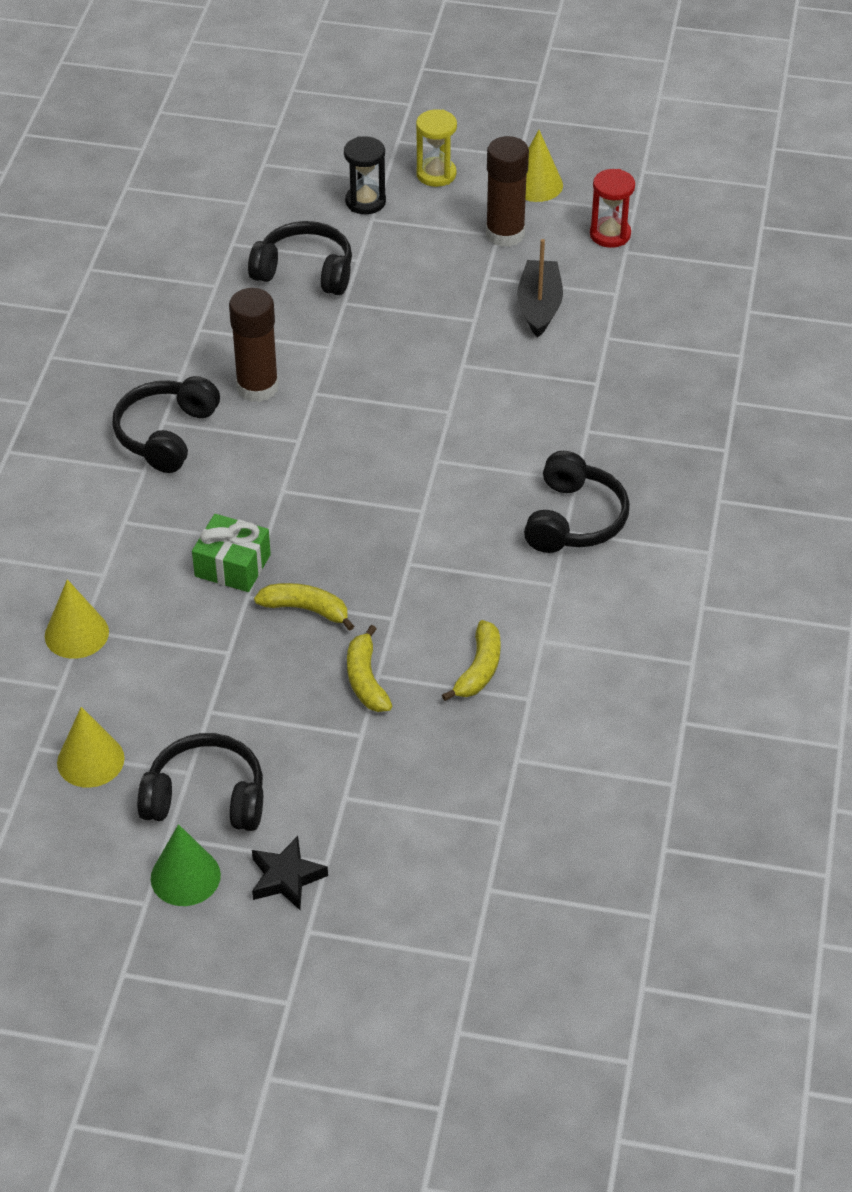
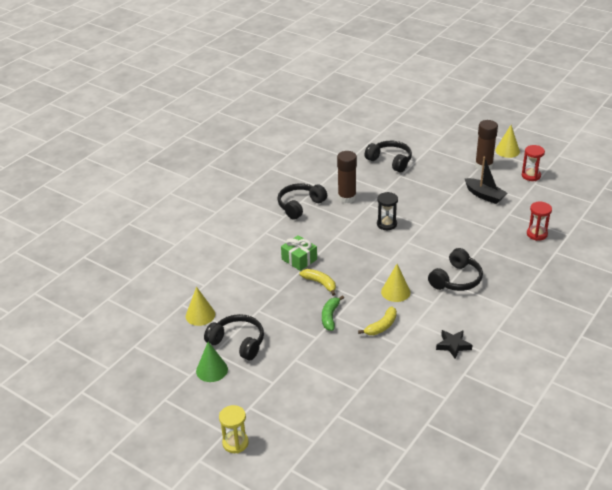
camera: 25 degrees right, 10 degrees down
(76, 633) = (222, 267): yellow cone -> yellow cone (395, 292)
(286, 877) = (253, 383): black star -> black star (453, 345)
(365, 202) = (429, 142): black hourglass -> black hourglass (386, 224)
(366, 679) = (330, 317): yellow banana -> green banana
(436, 174) = (465, 138): yellow hourglass -> yellow hourglass (235, 443)
(539, 306) = (484, 195): black boat -> black boat turned 105 degrees clockwise
(681, 371) = (537, 234): none -> red hourglass

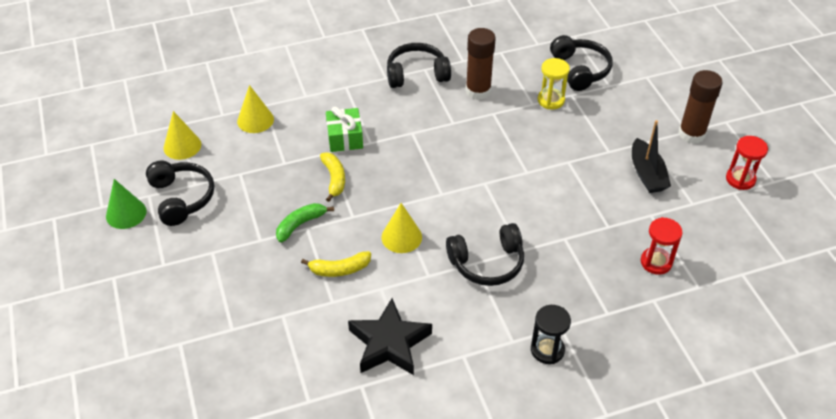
camera: 35 degrees right, 10 degrees up
(235, 443) = (58, 307): yellow hourglass -> yellow hourglass (551, 100)
(386, 224) = (486, 148): black hourglass -> black hourglass (547, 350)
(453, 345) = (389, 343): black star -> black star, size x1.66
(507, 151) = (747, 129): yellow cone -> yellow cone (255, 120)

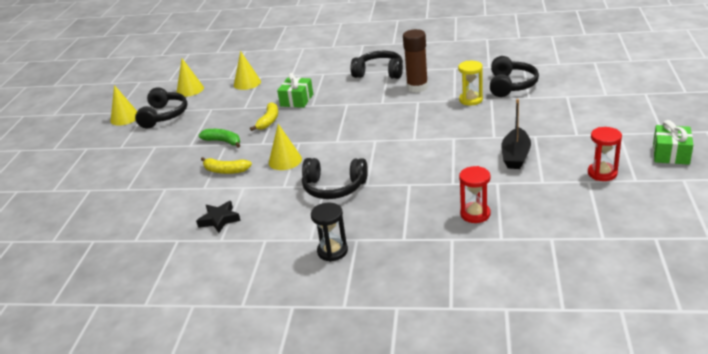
camera: 30 degrees right, 15 degrees down
(126, 213) = (125, 118): green cone -> yellow cone
(300, 224) = (223, 141): green banana -> green banana turned 45 degrees clockwise
(389, 343) = (219, 220): black star -> black star, size x0.60
(691, 134) = (579, 137): brown glue stick -> none
(785, 140) = (670, 154): none -> green gift

